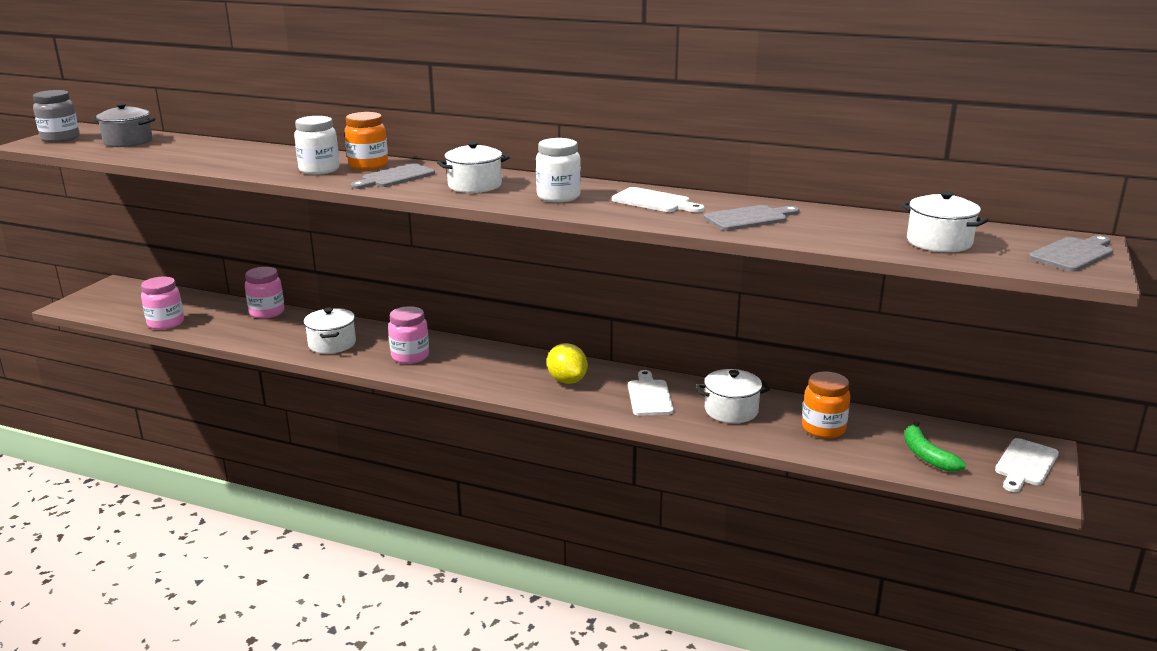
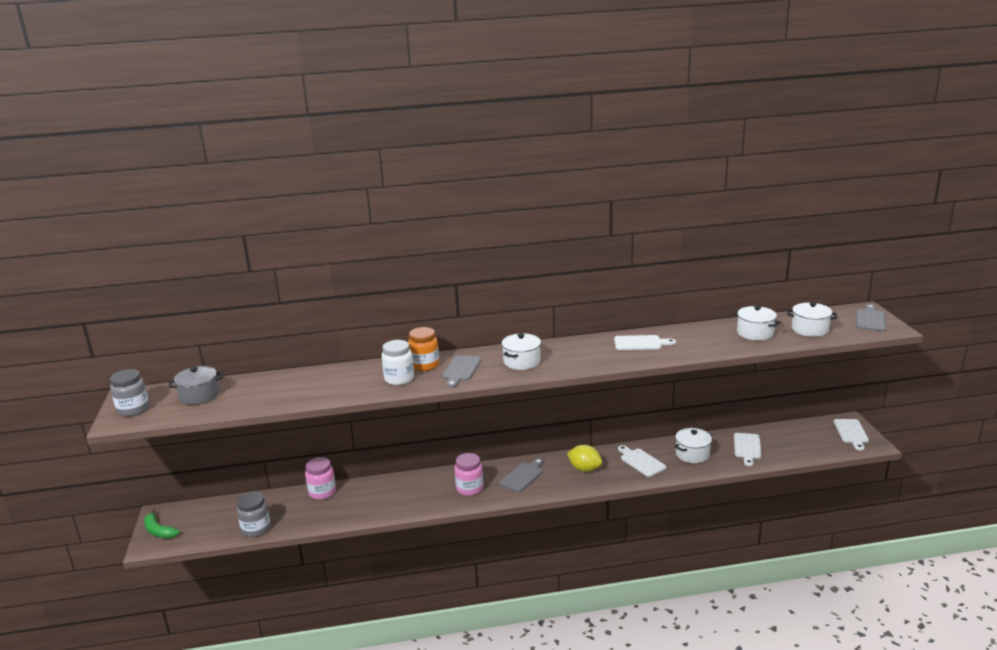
camera: 30 degrees left, 0 degrees up
(166, 323) = (256, 529): pink jar -> grey jar
(332, 344) = (405, 499): white pot -> white pot (755, 333)
(558, 197) = (584, 356): white jar -> none
(749, 218) = (705, 340): grey cutting board -> grey cutting board (522, 476)
(823, 428) = (747, 447): orange jar -> white cutting board
(926, 455) = (808, 444): green banana -> green banana (159, 531)

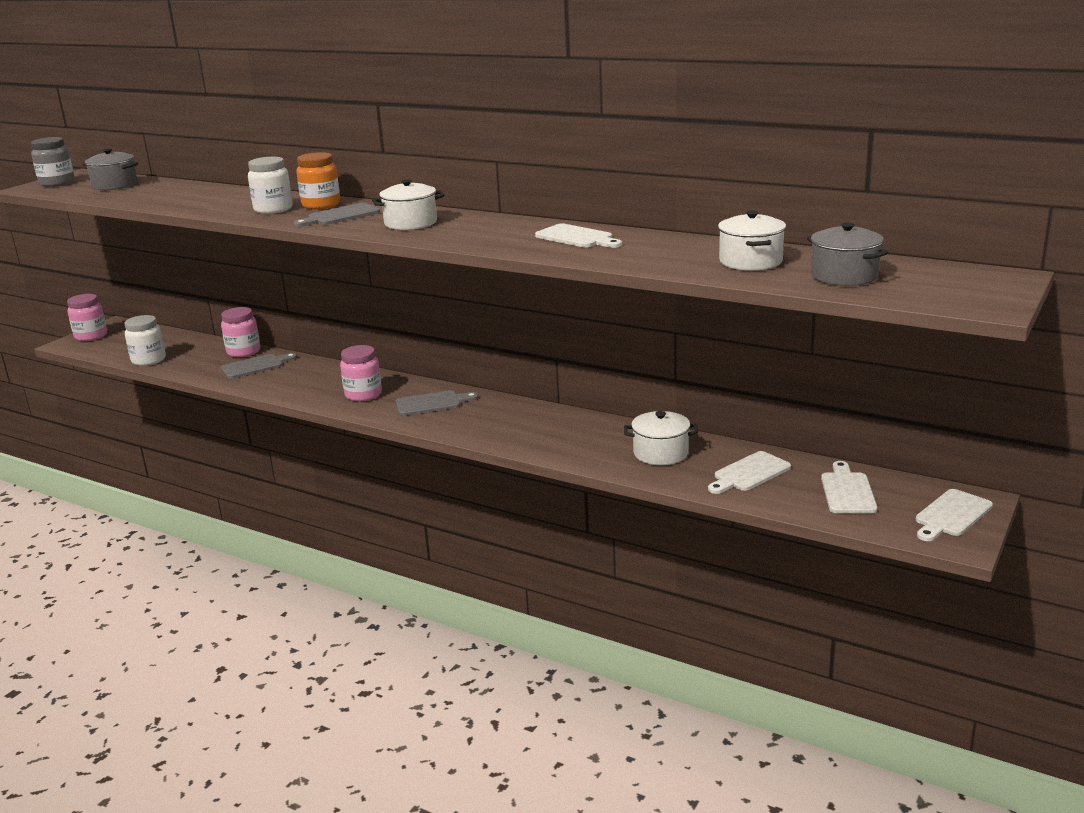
camera: 40 degrees right, 0 degrees up
(159, 531) = (91, 336): green banana -> pink jar
(256, 529) = (149, 360): grey jar -> white jar
(584, 469) = (507, 420): yellow lemon -> none
(641, 461) = (583, 437): white cutting board -> white cutting board (847, 491)
(809, 329) = (844, 276): white pot -> grey pot
(870, 319) = (981, 288): grey cutting board -> grey cutting board (255, 366)

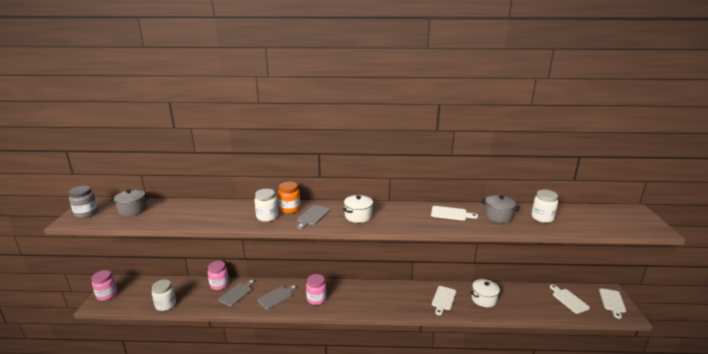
camera: 30 degrees left, 0 degrees up
(432, 403) = (356, 296): grey cutting board -> grey cutting board (276, 297)
(749, 473) = (527, 301): white cutting board -> white cutting board (443, 299)
(750, 261) = (542, 218): white pot -> white jar
(844, 276) = (587, 221): grey pot -> grey pot (498, 216)

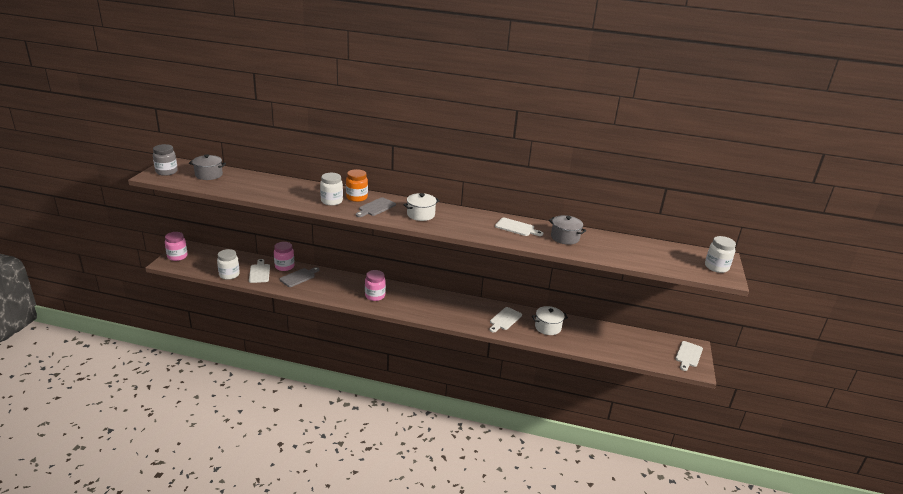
camera: 10 degrees right, 5 degrees up
(276, 297) = (336, 287): grey cutting board -> none
(542, 218) = (611, 247): white jar -> white jar (716, 267)
(569, 300) = (640, 345): white cutting board -> white cutting board (259, 272)

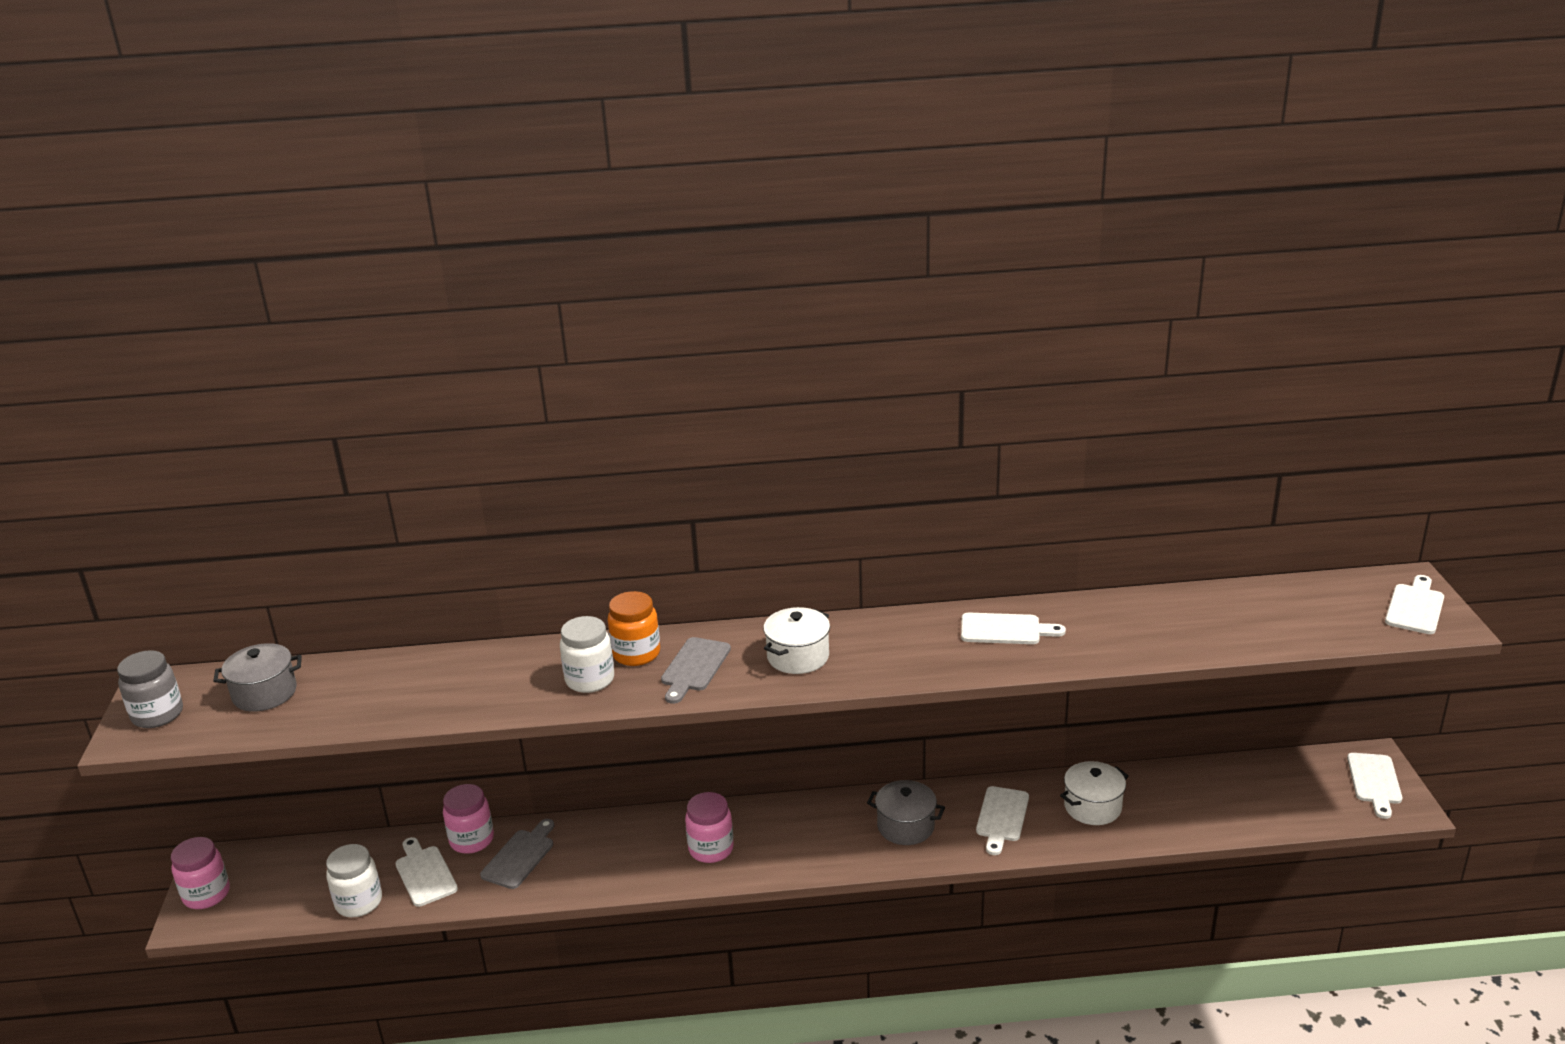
camera: 15 degrees left, 0 degrees up
(565, 237) = (1110, 625): grey pot -> grey pot (905, 826)
(716, 267) = (1415, 607): white jar -> white cutting board

